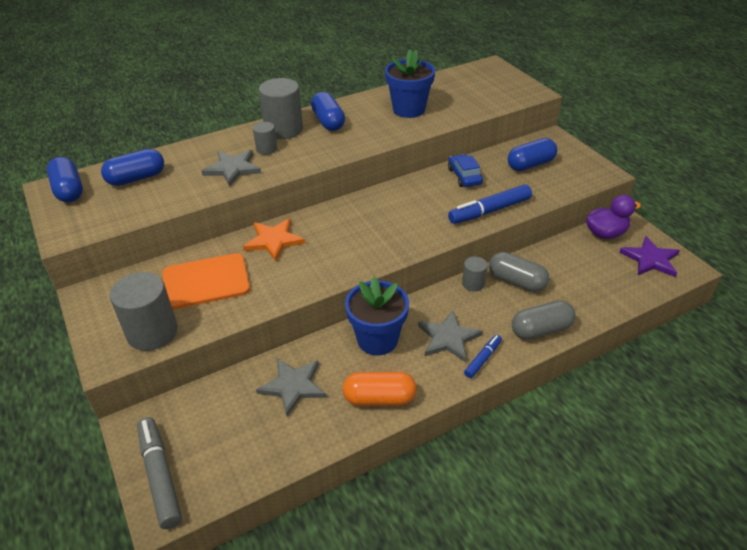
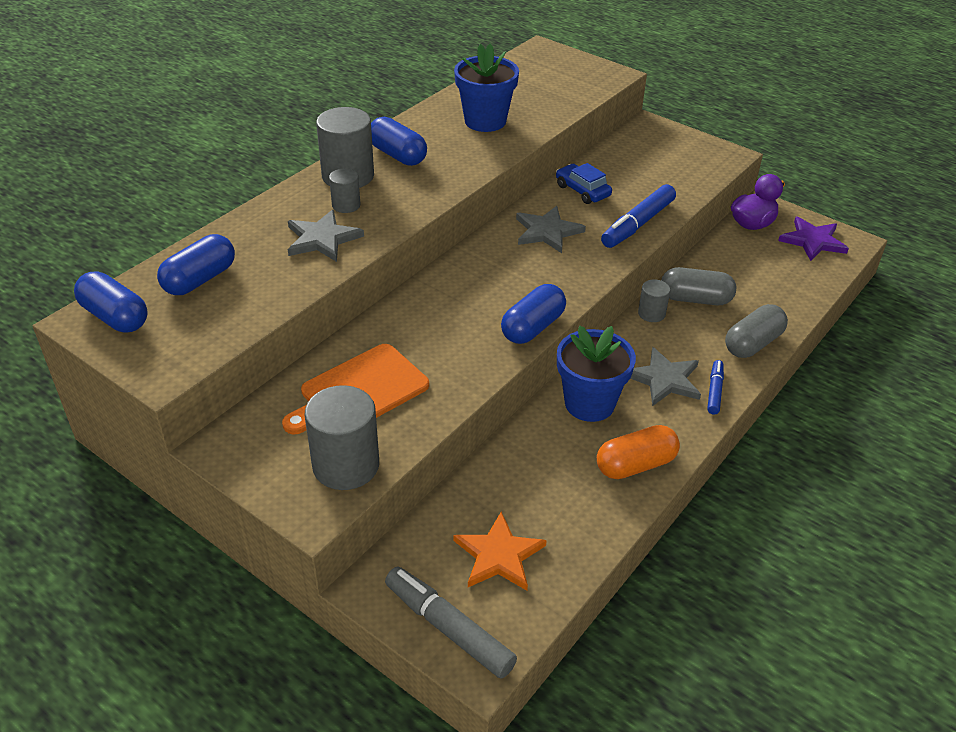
camera: 25 degrees left, 0 degrees up
(274, 241) = (413, 318): orange star -> orange star (499, 555)
(293, 386) = (531, 482): grey star -> grey star (547, 231)
(530, 164) = (645, 161): blue capsule -> blue capsule (532, 327)

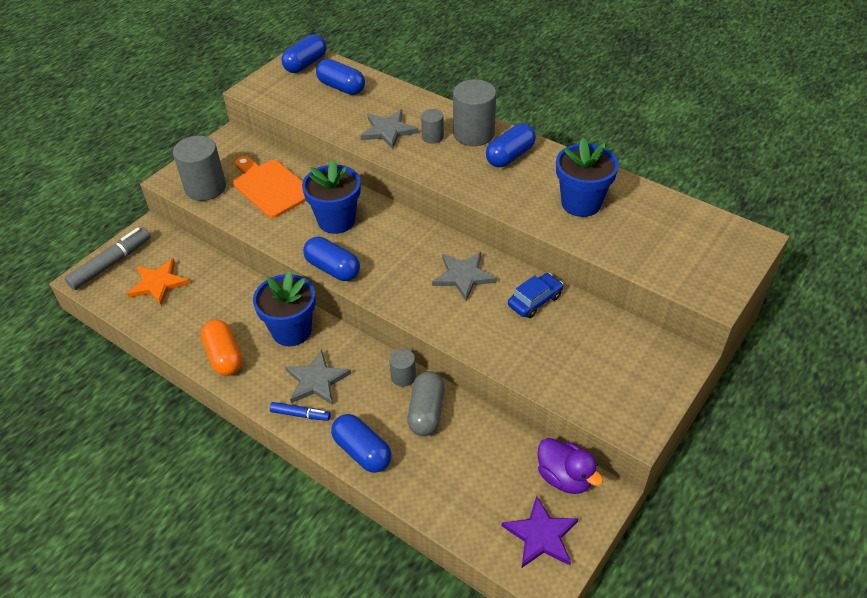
camera: 90 degrees right, 5 degrees up
(443, 325) = (336, 220): none -> blue flower pot
(637, 224) = (483, 340): blue marker -> none
(752, 343) = (362, 451): grey capsule -> blue capsule

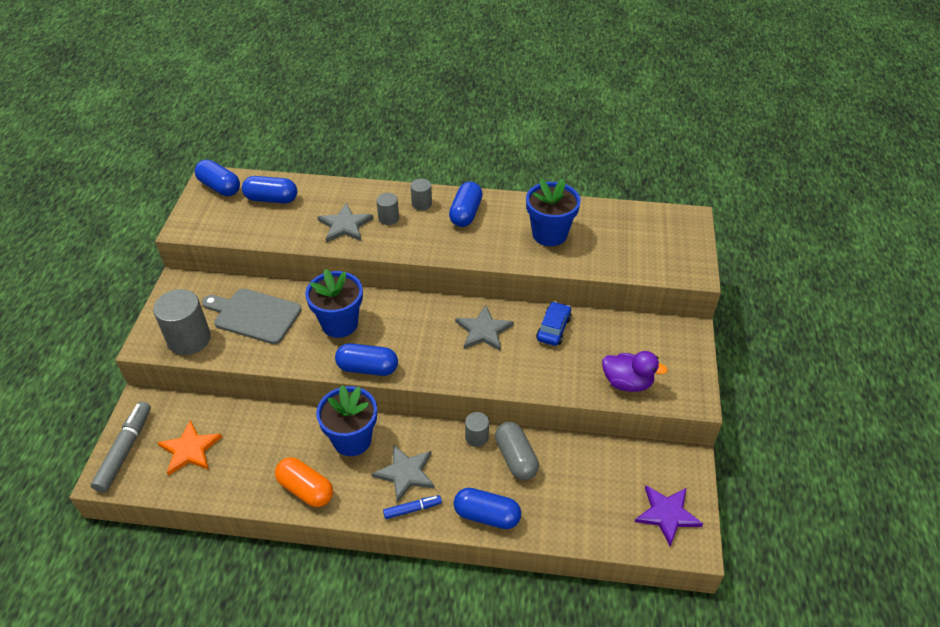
camera: 30 degrees left, 0 degrees up
(270, 187) = (254, 315): orange cutting board -> grey cutting board
(305, 64) = (219, 187): blue capsule -> blue capsule turned 60 degrees counterclockwise
(473, 134) = (421, 204): grey cylinder -> grey cylinder, size x0.53
(564, 477) = (654, 461): purple duck -> purple duck (627, 383)

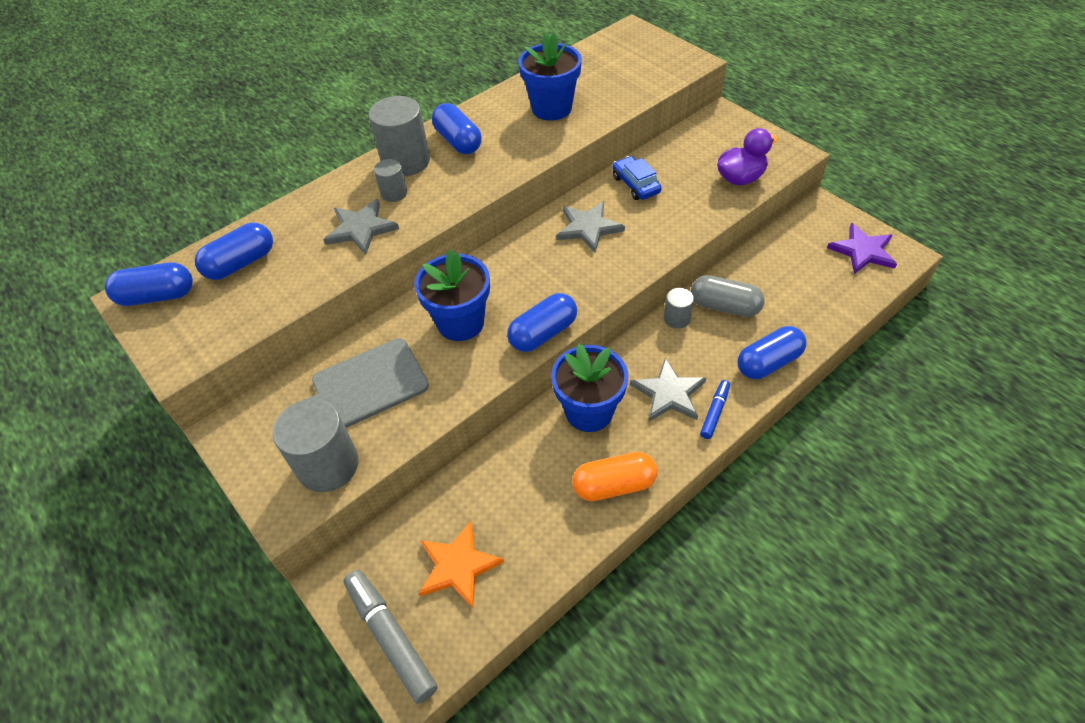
camera: 45 degrees left, 5 degrees up
(421, 204) = (406, 161): grey cylinder -> grey cylinder, size x1.90

